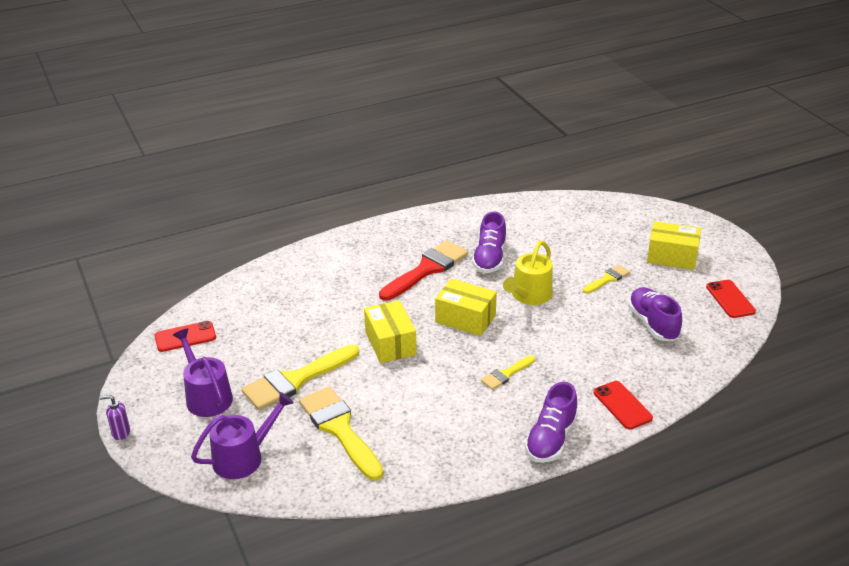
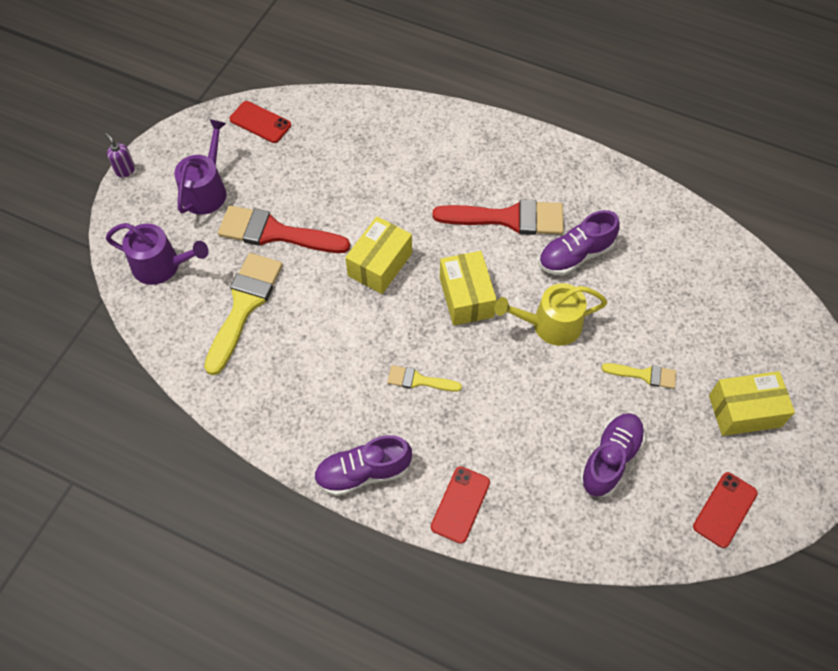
camera: 50 degrees right, 25 degrees up
(296, 380) = (275, 233): yellow brush -> red brush
(672, 257) = (744, 411): yellow box -> yellow box turned 75 degrees counterclockwise

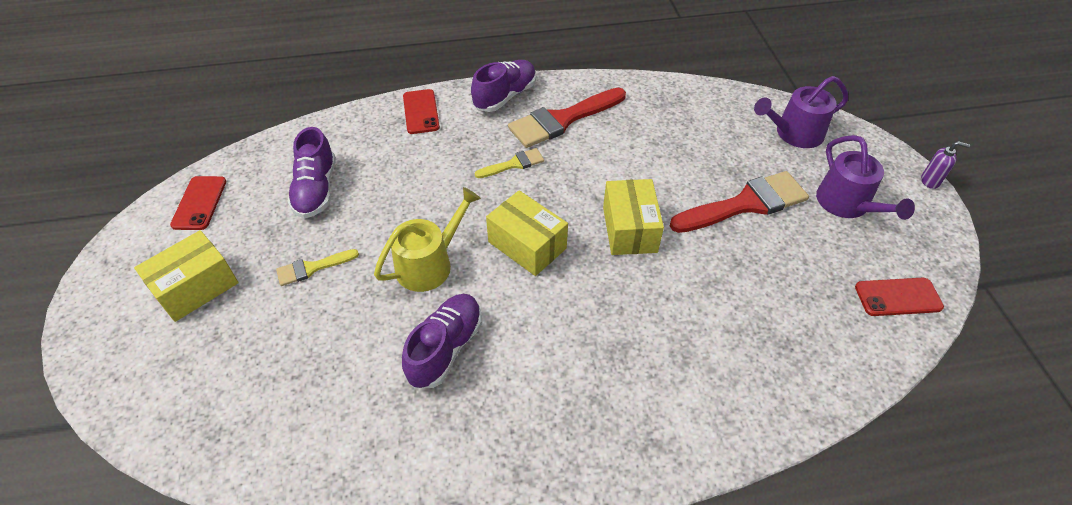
camera: 145 degrees right, 10 degrees down
(244, 305) = (700, 142): yellow brush -> none
(508, 218) = (547, 347): red brush -> red brush (562, 120)

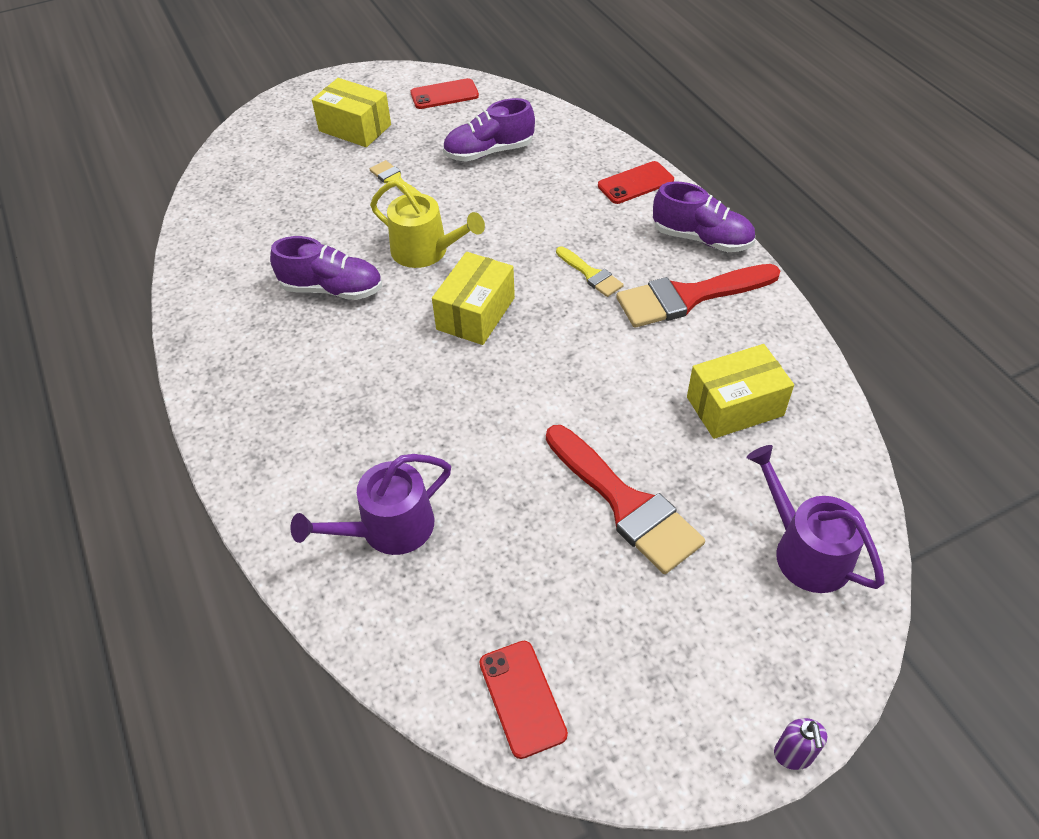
camera: 75 degrees right, 0 degrees up
(562, 120) = (688, 297): red brush -> red brush turned 60 degrees counterclockwise
(629, 229) = (532, 393): yellow box -> yellow box (735, 406)
(847, 204) = (680, 628): purple watering can -> purple watering can (388, 528)

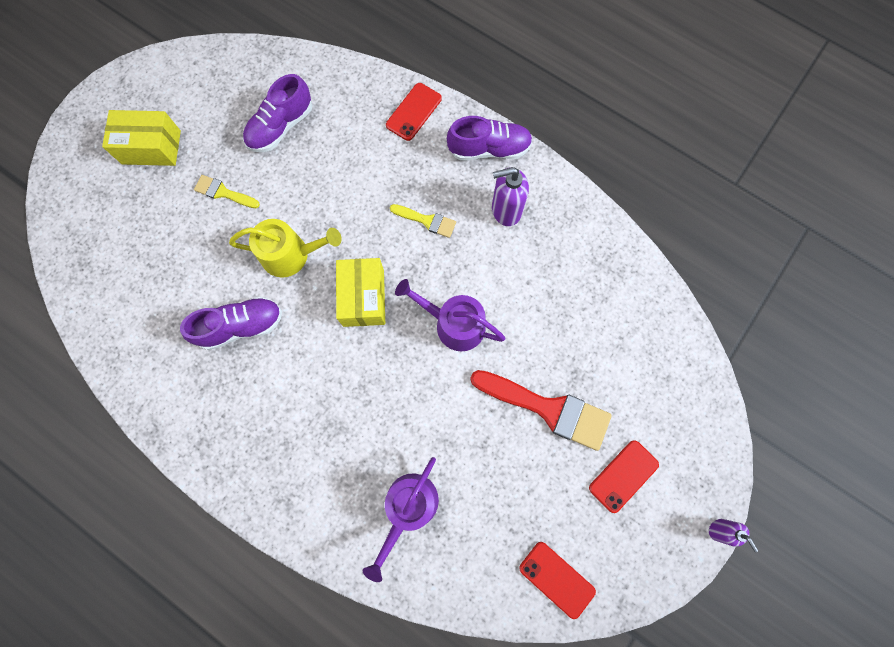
camera: 30 degrees left, 25 degrees up
(444, 94) = (205, 75): red phone -> red phone (623, 476)
(688, 297) = (505, 210): red brush -> purple soap dispenser
(735, 406) = (579, 294): yellow box -> none
(805, 551) = (669, 387): purple watering can -> purple watering can (454, 324)

